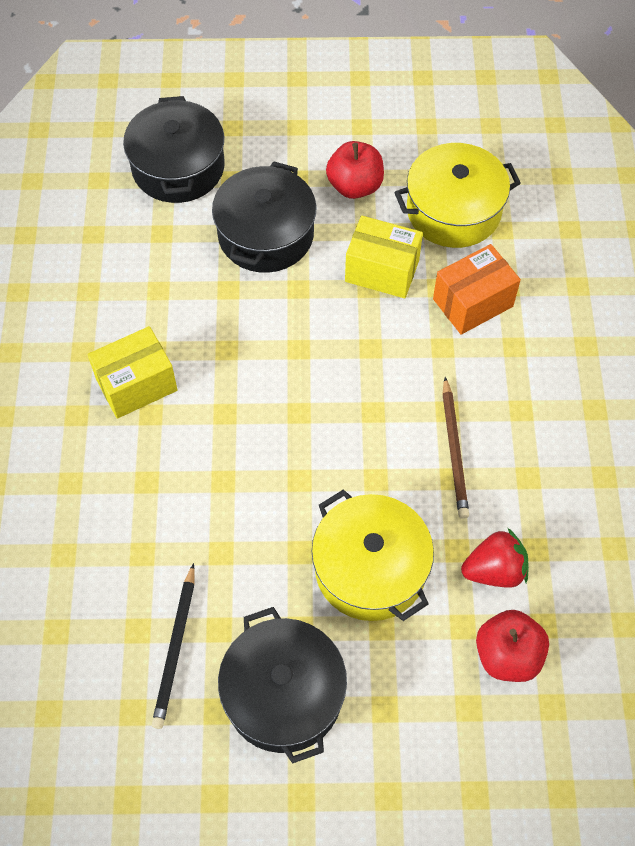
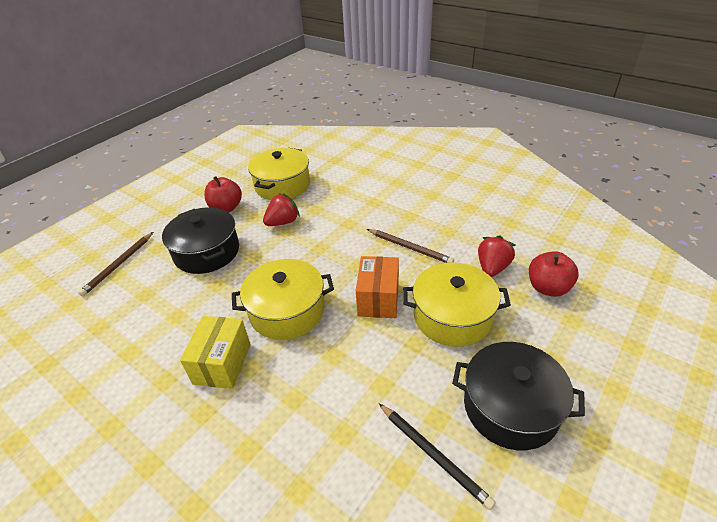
camera: 50 degrees left, 20 degrees down
(178, 167) = (119, 265): black pot -> brown pencil
(246, 390) = (287, 311): none -> yellow pot
(382, 271) = (283, 222): yellow box -> red strawberry
(473, 303) = (336, 203): orange box -> orange box (378, 299)

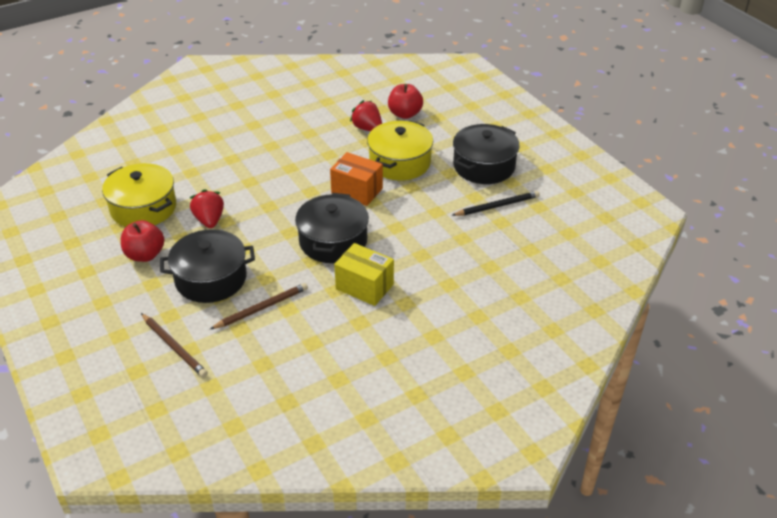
camera: 70 degrees left, 0 degrees up
(287, 311) = (333, 241): yellow pot -> black pot
(410, 248) = (312, 158): brown pencil -> brown pencil (262, 308)

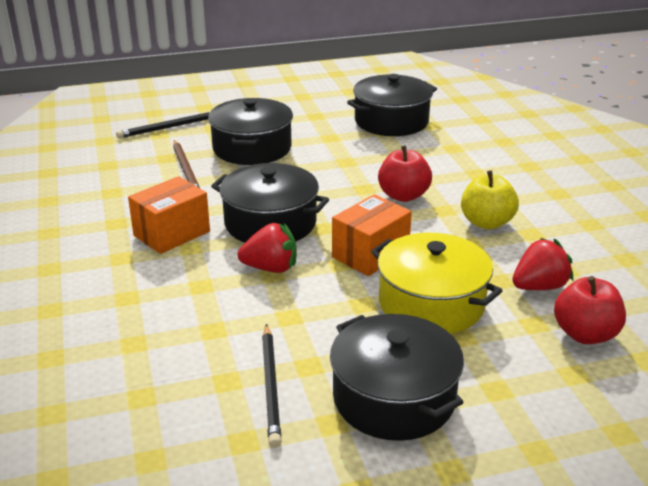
camera: 105 degrees right, 10 degrees down
(143, 208) = (391, 121): yellow pot -> black pot
(145, 255) = (311, 120): red apple -> red apple (403, 196)
(174, 347) = (168, 128): brown pencil -> black pencil
(209, 220) = (352, 153): red strawberry -> red strawberry (271, 268)
(302, 150) = (486, 222): none -> yellow apple
(364, 286) = (172, 233): yellow box -> orange box

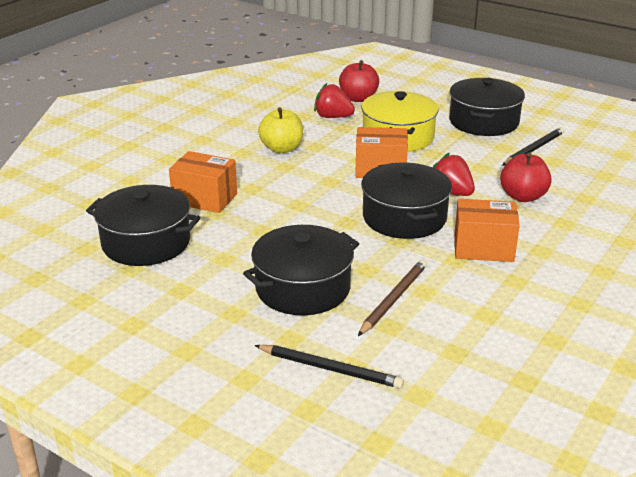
camera: 130 degrees left, 0 degrees up
(403, 196) = (286, 186): red apple -> red apple (523, 196)
(429, 157) = (205, 199): none -> orange box

